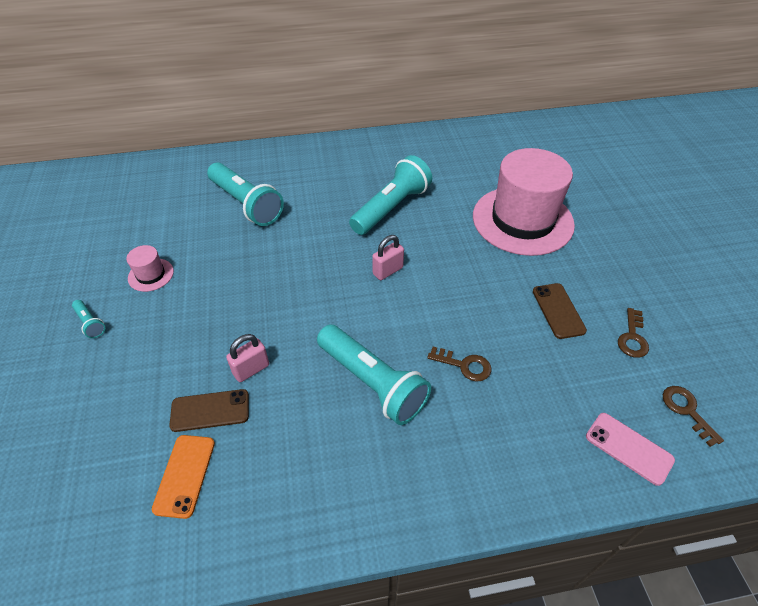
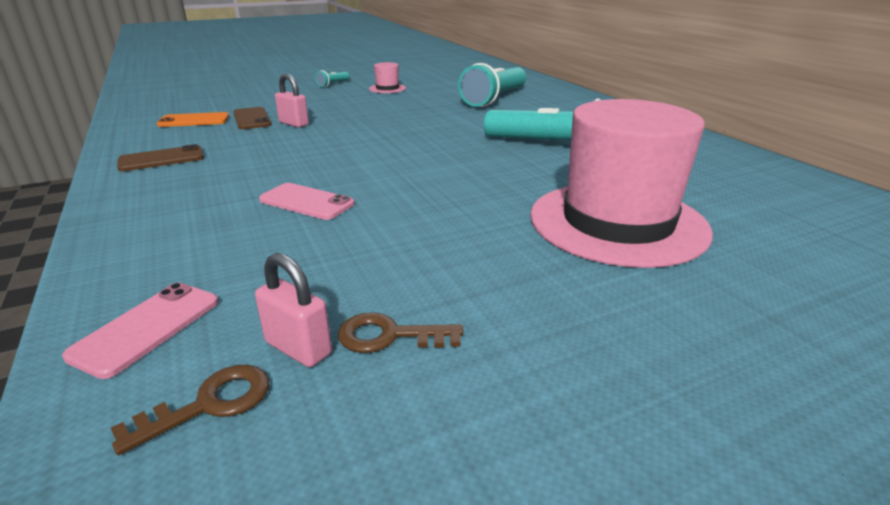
camera: 75 degrees right, 20 degrees down
(372, 382) = (280, 163): turquoise flashlight -> none
(388, 271) = (442, 154): pink padlock -> pink padlock (298, 348)
(464, 365) = (306, 202): brown key -> pink phone
(558, 310) = (426, 259): brown phone -> brown phone (161, 159)

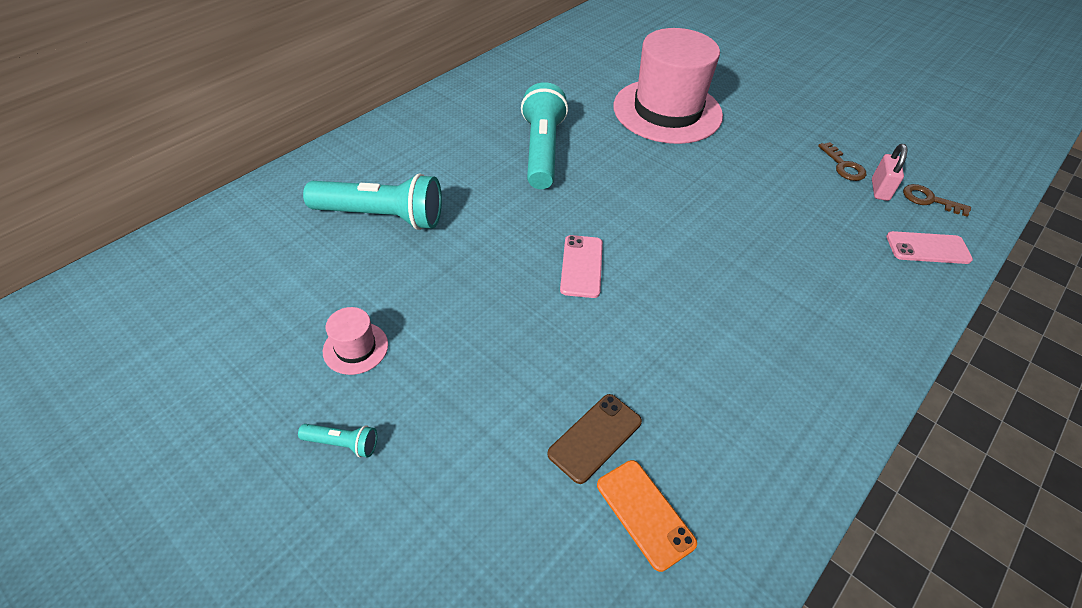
camera: 115 degrees left, 20 degrees up
(161, 159) = (778, 429): brown phone -> none
(294, 124) = (588, 373): pink padlock -> none
(306, 202) = (760, 255): pink phone -> pink phone (581, 266)

